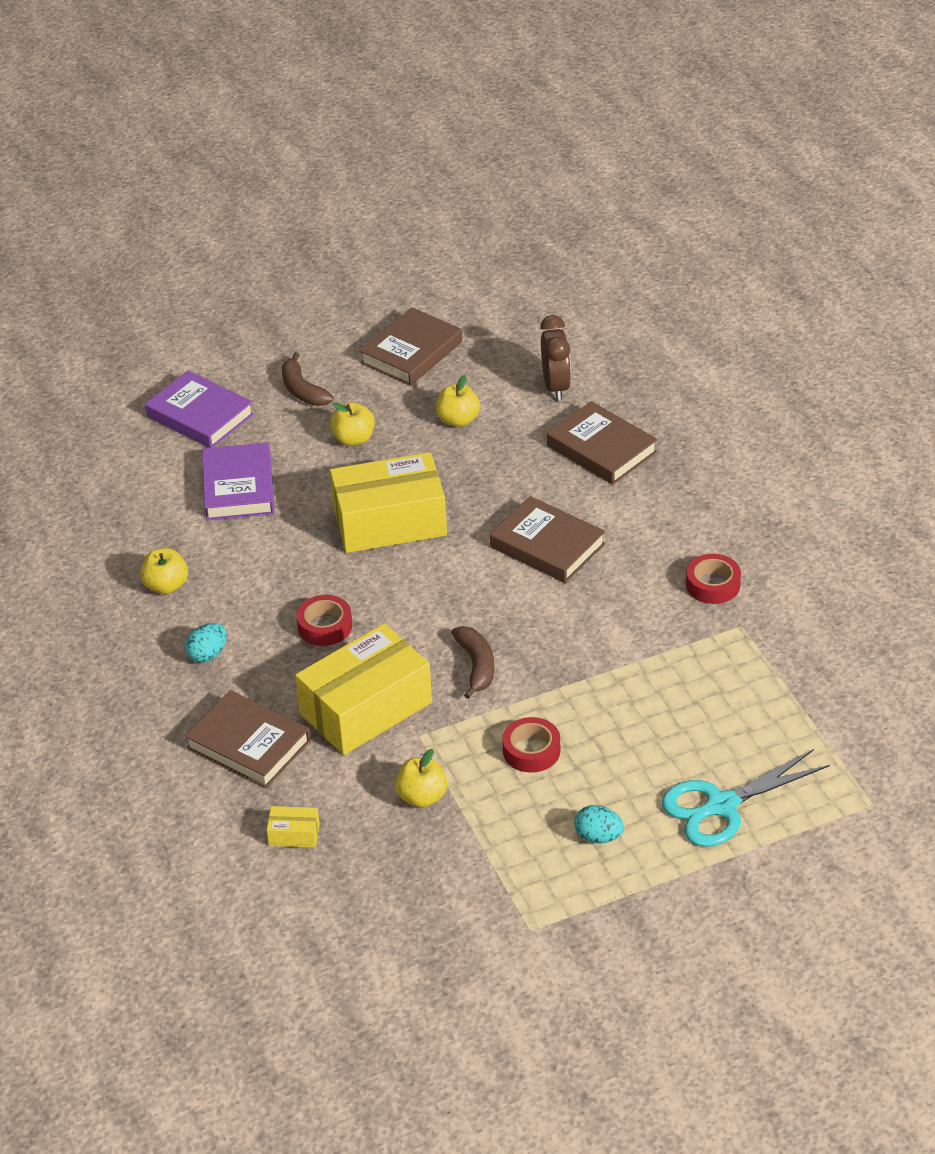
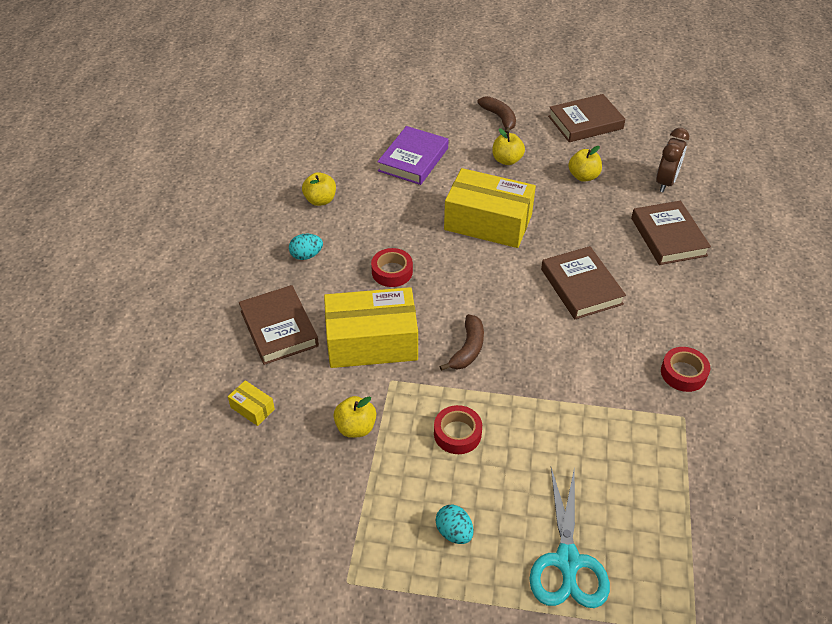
camera: 30 degrees right, 5 degrees up
(200, 415) = (426, 108): purple book -> none
(302, 390) = (499, 118): brown banana -> brown banana turned 150 degrees clockwise
(722, 806) = (567, 561): turquoise scissors -> turquoise scissors turned 90 degrees counterclockwise

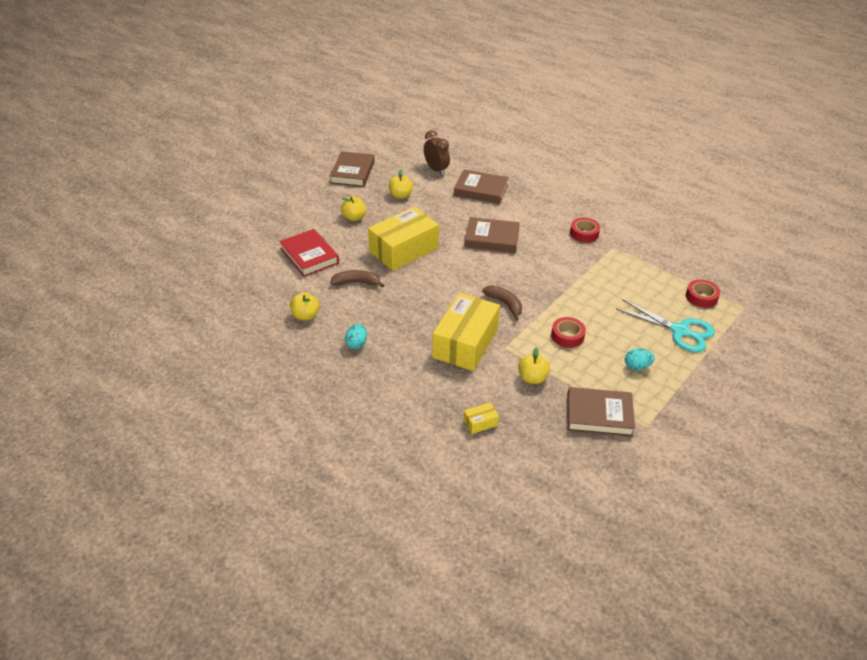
camera: 60 degrees left, 5 degrees down
(279, 328) = (417, 383): brown book -> brown book (599, 415)
(392, 272) = (410, 309): red tape -> red tape (701, 297)
(413, 159) = (309, 256): purple book -> red book
(499, 118) = (309, 202): brown banana -> brown banana (356, 282)

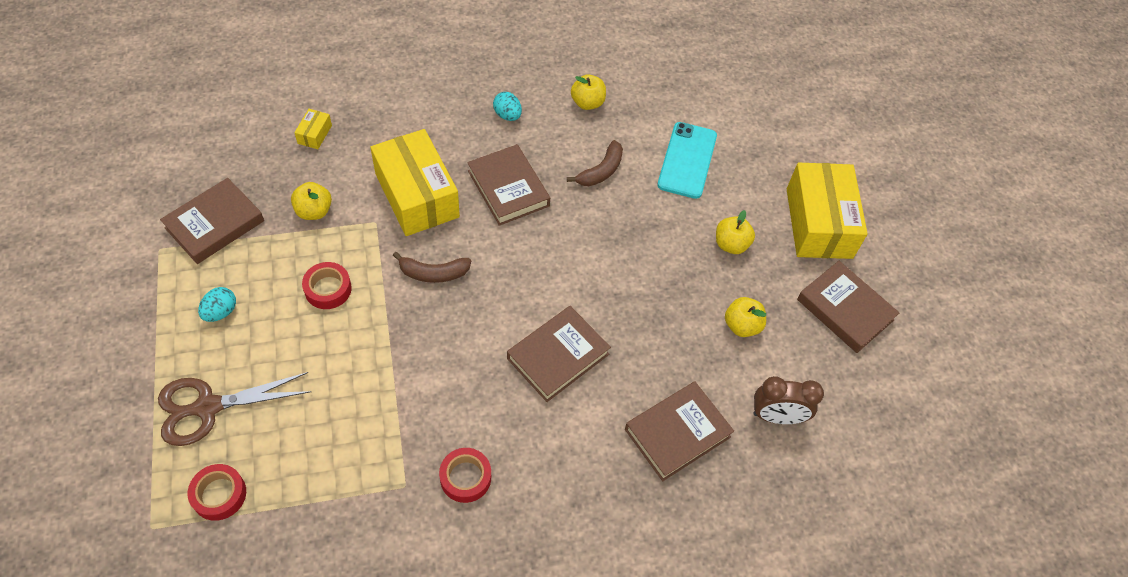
camera: 125 degrees right, 15 degrees up
(309, 256) = (687, 160): red book -> turquoise phone
(403, 250) = (620, 249): yellow box -> yellow box (819, 223)
(413, 310) = (508, 188): none -> brown book
(680, 331) = (208, 407): turquoise scissors -> brown scissors

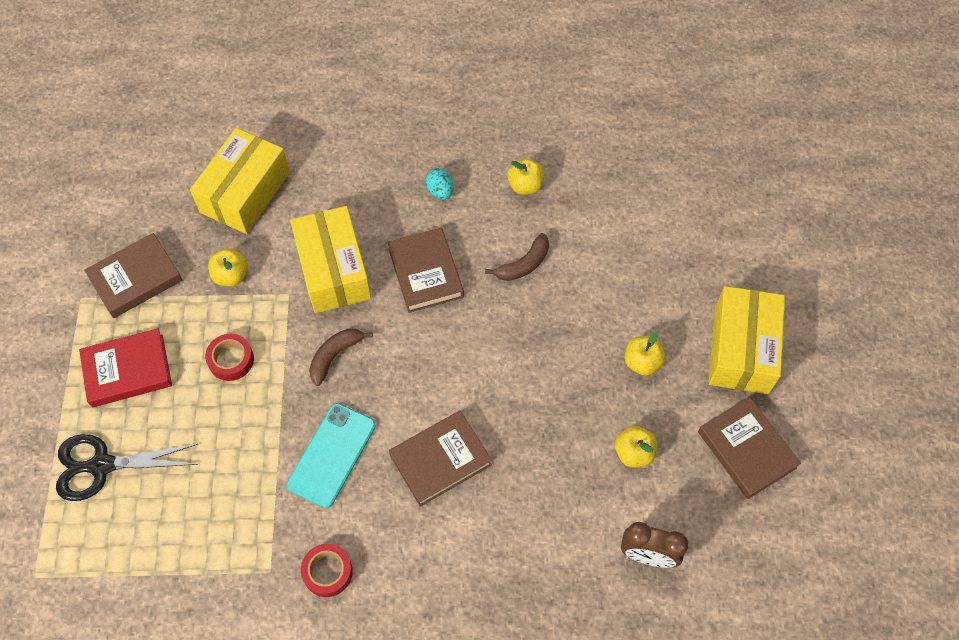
camera: 15 degrees right, 5 degrees up
(208, 407) = (102, 466): brown scissors -> black scissors
(219, 495) = (99, 554): red tape -> none
(221, 312) = (128, 371): turquoise egg -> red book
(314, 134) = (245, 192): yellow box -> yellow box, size x2.46
(433, 273) = (335, 356): brown banana -> brown banana turned 120 degrees clockwise
(677, 433) = (542, 557): brown book -> none
(687, 160) = (616, 262): turquoise phone -> turquoise phone (332, 455)

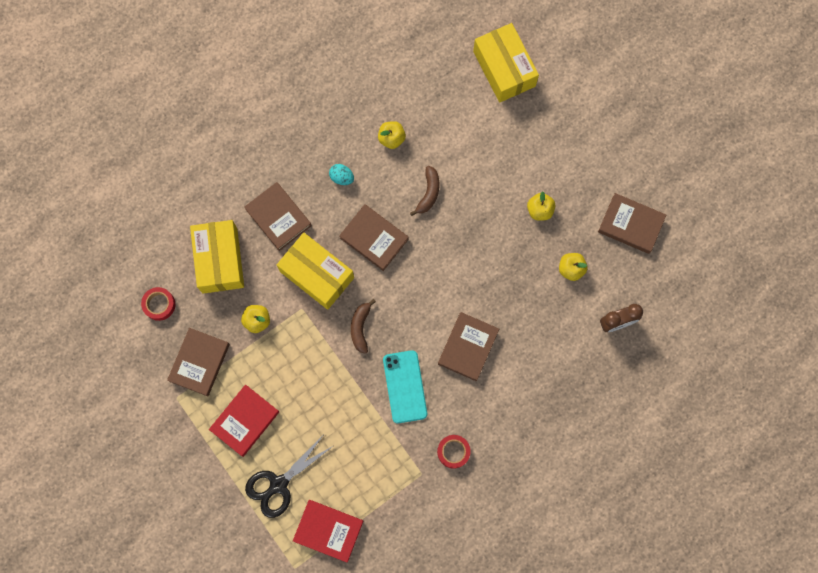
camera: 35 degrees left, 15 degrees up
(109, 560) = (328, 530): none -> red book
(231, 360) = (301, 372): red tape -> red tape (159, 304)
(341, 189) = (278, 217): none -> brown book
(741, 349) = (590, 164): yellow box -> yellow box (504, 68)

